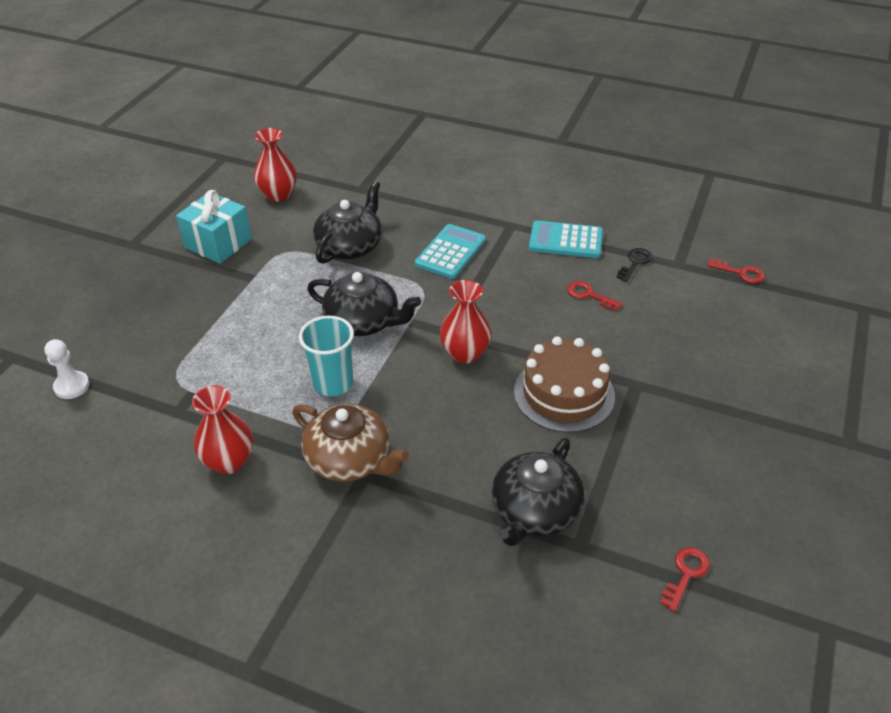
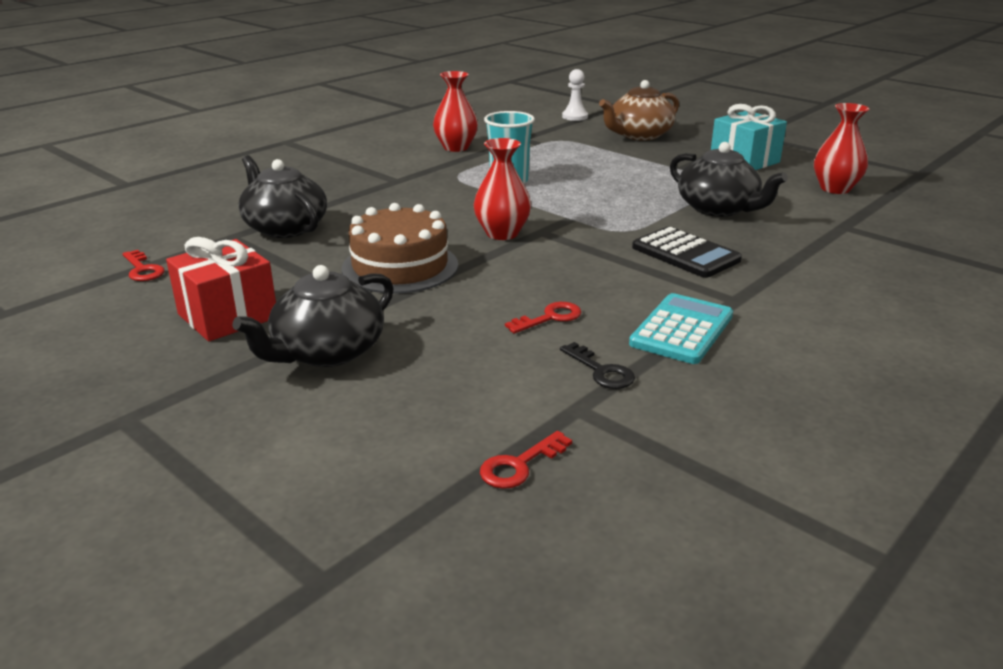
camera: 110 degrees right, 15 degrees down
(350, 459) = (417, 178): brown teapot -> brown teapot (639, 135)
(363, 321) = (584, 200): black teapot -> black teapot (327, 352)
(450, 252) = (685, 254): turquoise calculator -> black calculator
(709, 461) = (228, 316): none -> red gift

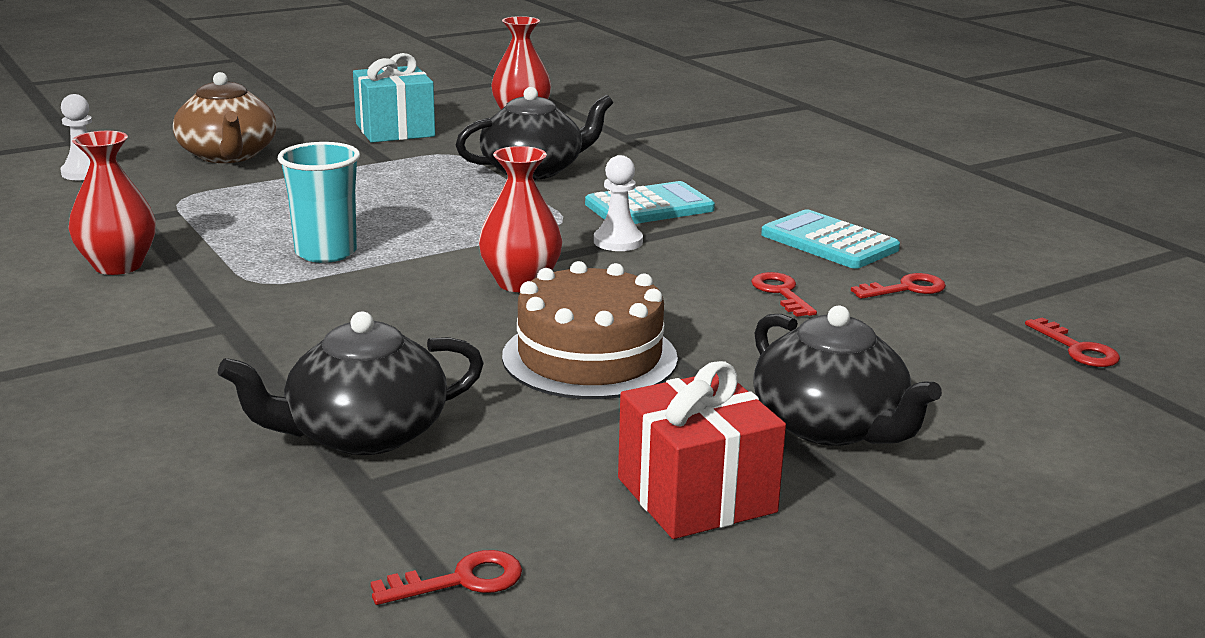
camera: 75 degrees left, 5 degrees down
(601, 252) = (618, 241): none -> white pawn
(601, 371) = (906, 288): black key -> red key
(685, 254) = (649, 207): black calculator -> turquoise calculator

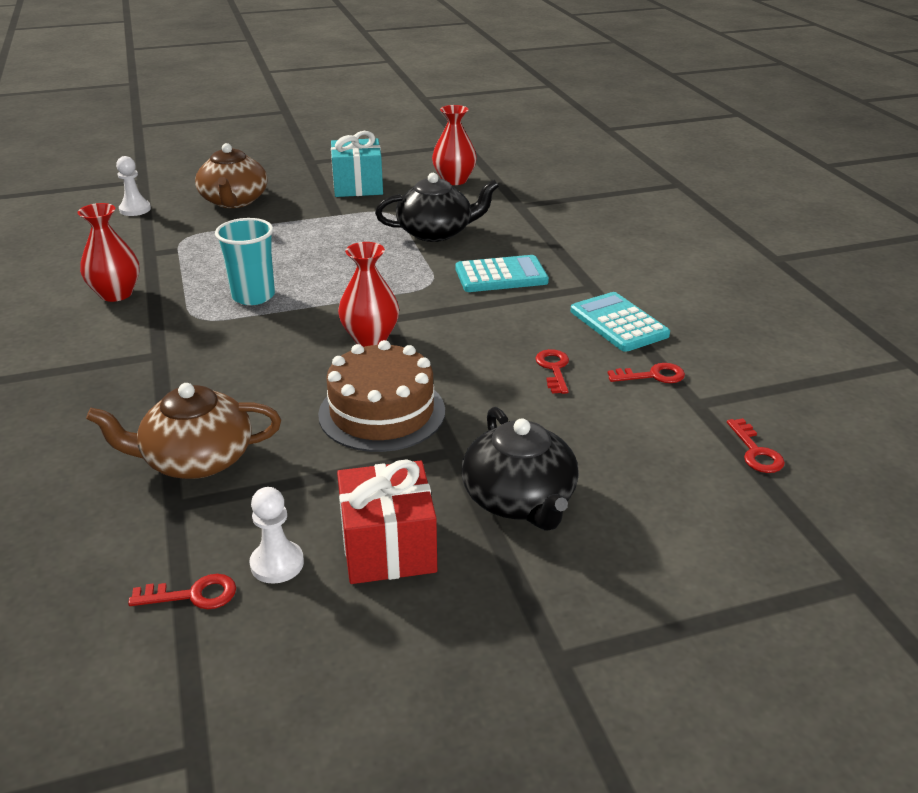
camera: 15 degrees right, 10 degrees up
(364, 433) = (196, 459): black teapot -> brown teapot
(618, 241) = (460, 307): white pawn -> white pawn (277, 564)

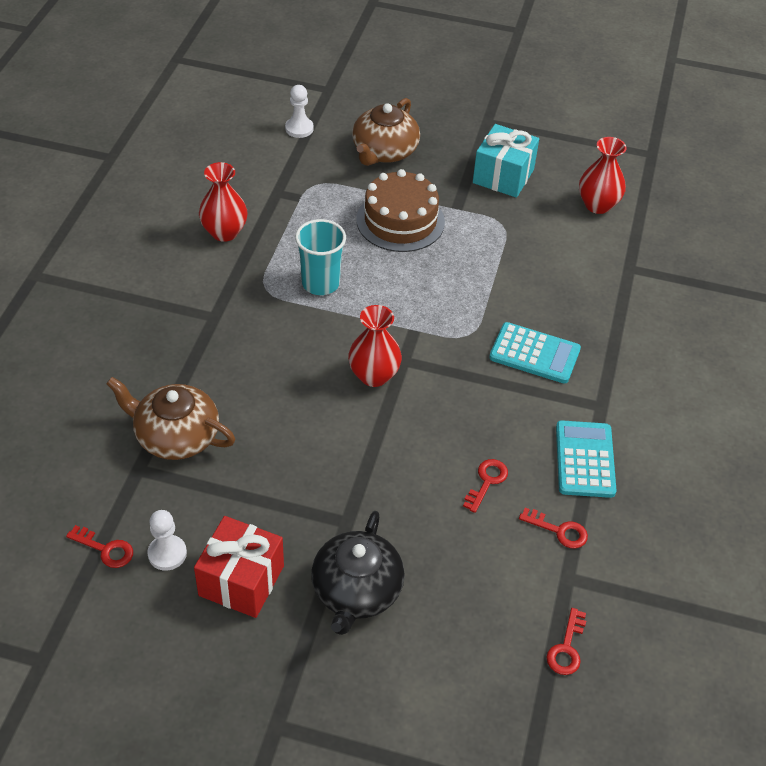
camera: 30 degrees right, 15 degrees up
(382, 412) = (325, 458): brown cake -> brown cake (400, 221)
(436, 232) = (523, 271): black teapot -> none

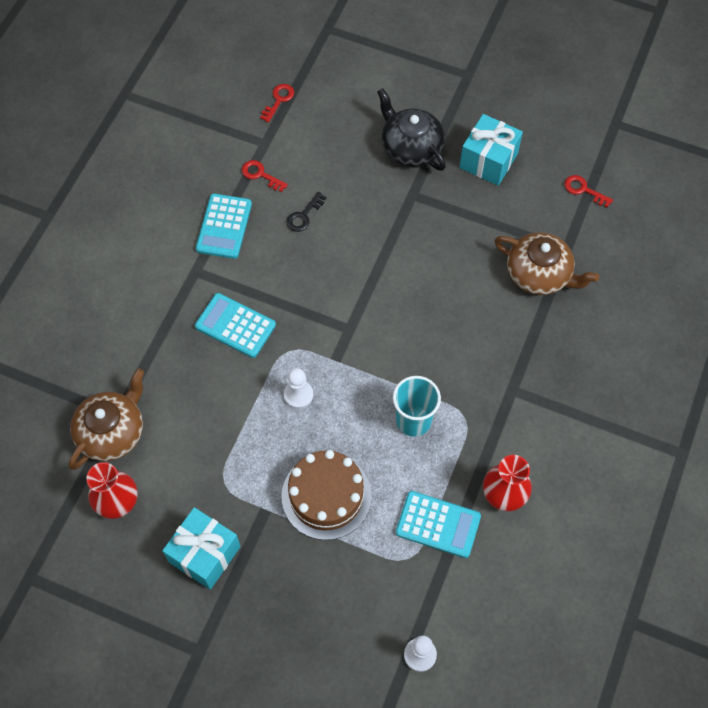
camera: 170 degrees left, 15 degrees up
(167, 553) = (540, 183): white pawn -> white pawn (298, 395)
(241, 580) = (488, 160): red gift -> turquoise gift
(289, 207) = (438, 524): none -> turquoise calculator
(356, 590) = (410, 147): black teapot -> black teapot turned 60 degrees counterclockwise
(374, 375) = (377, 316): red vase -> none
(384, 151) = (327, 606): brown teapot -> brown teapot (112, 432)
(487, 481) = (304, 216): red key -> black key

